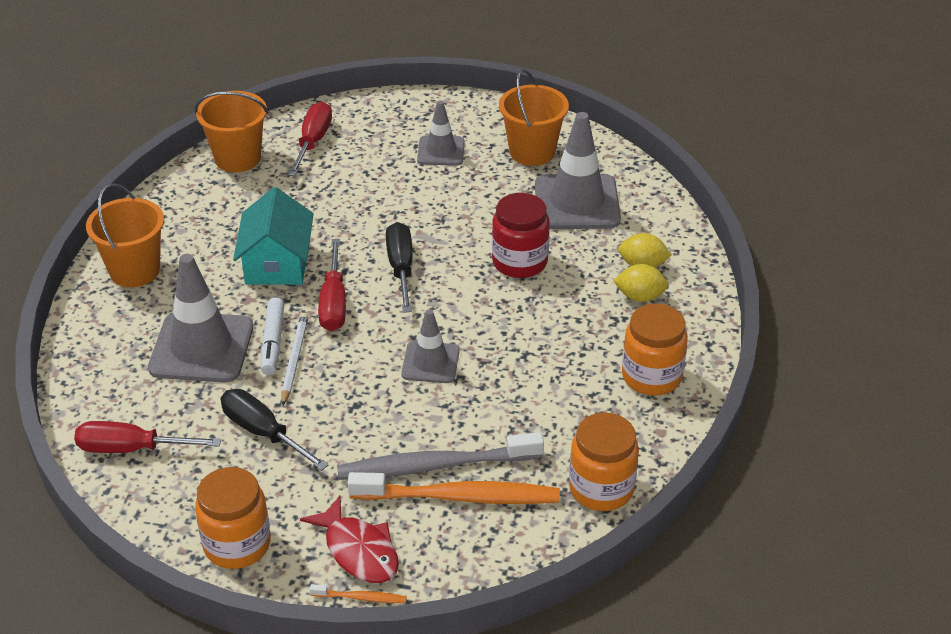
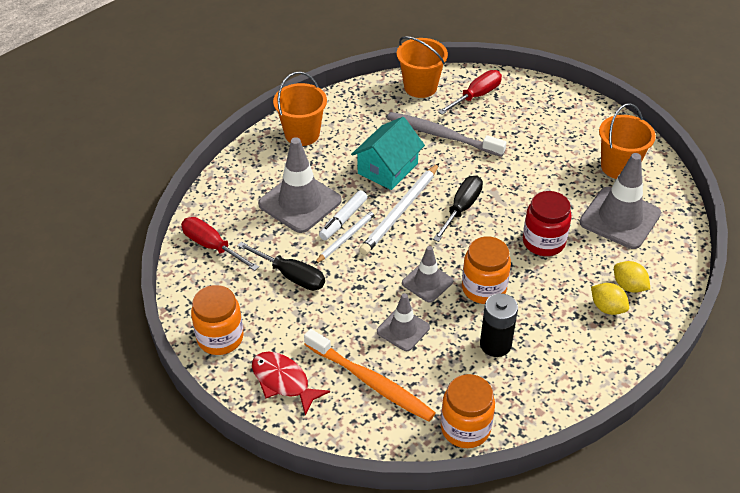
camera: 35 degrees right, 5 degrees up
(263, 433) = (291, 275): black screwdriver -> black screwdriver turned 135 degrees clockwise
(334, 302) = (400, 211): red screwdriver -> white pencil
(358, 550) = (283, 381): red fish -> red fish turned 135 degrees clockwise
(361, 598) = (260, 412): orange toothbrush -> none
(435, 465) = (373, 352): grey toothbrush -> grey toothbrush (442, 135)
(441, 151) = (555, 138): grey traffic cone -> grey traffic cone (403, 329)
(559, 389) = (495, 344): none -> black battery
(651, 376) = (566, 369): orange jar -> orange jar (484, 288)

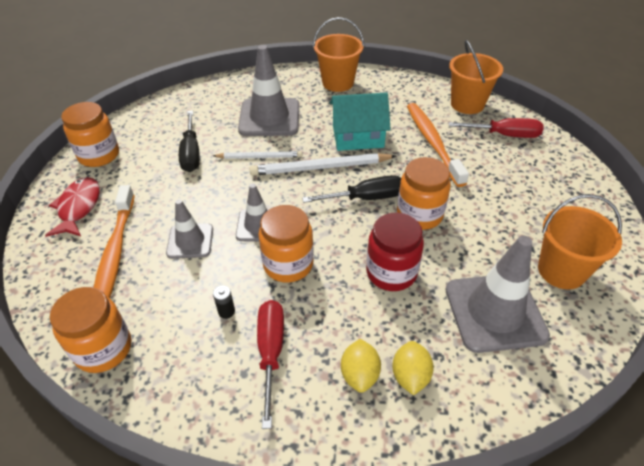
camera: 50 degrees right, 0 degrees up
(212, 246) = (184, 106): red screwdriver -> red screwdriver (271, 353)
(343, 219) = (276, 145): white marker -> none
(442, 135) = (432, 142): grey toothbrush -> orange toothbrush
(495, 344) = (226, 311): black battery -> black battery, size x0.46
(507, 193) = (419, 214): none -> orange jar

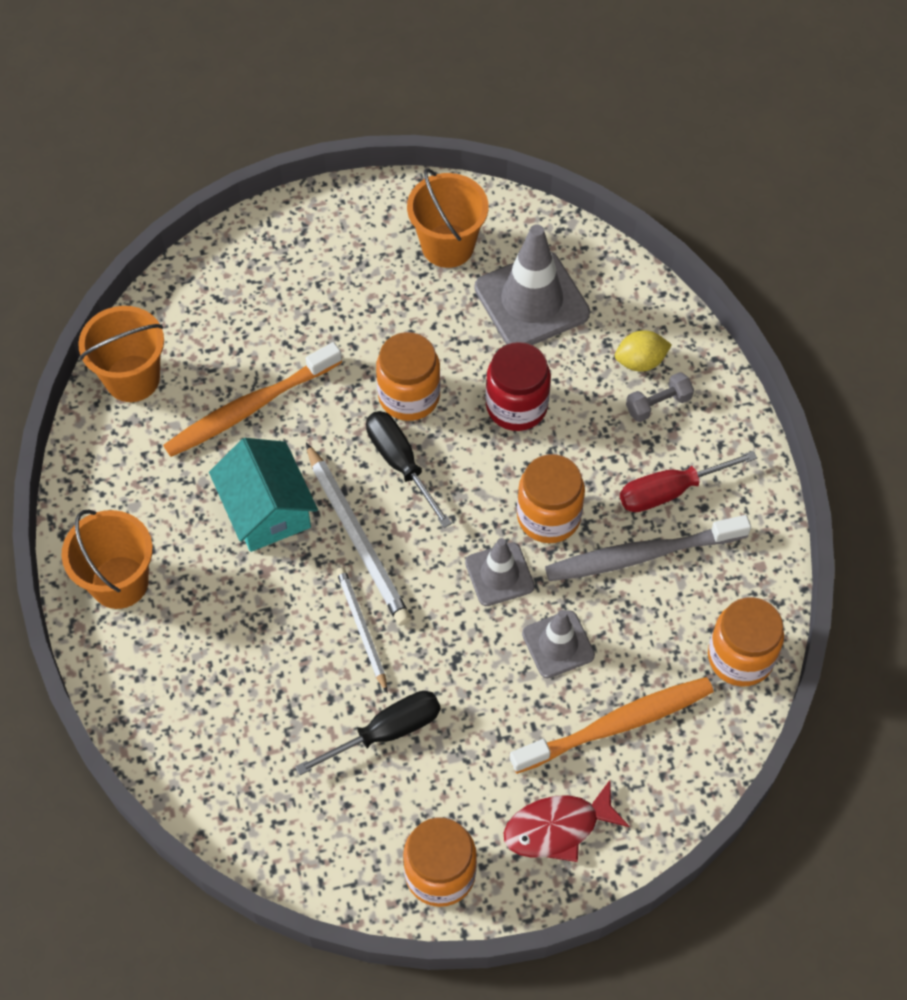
camera: 110 degrees left, 15 degrees up
(226, 311) = (641, 555): black battery -> grey toothbrush
(269, 118) = (257, 654): grey traffic cone -> none
(359, 374) = (658, 404): yellow lemon -> grey dumbbell
(504, 135) = (202, 322): red screwdriver -> none

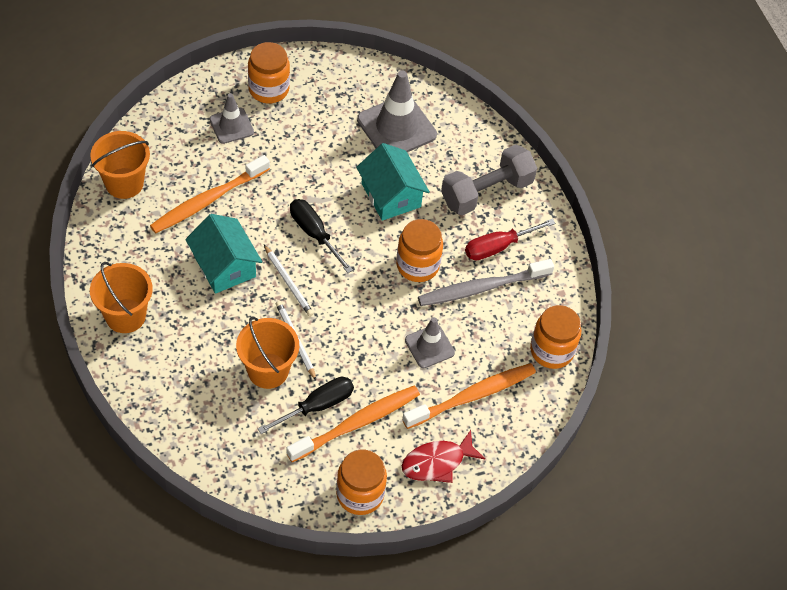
camera: 10 degrees left, 5 degrees down
(357, 537) = (288, 282): white pencil -> white pencil, size x0.62
(409, 396) = (317, 190): orange jar -> orange jar (269, 89)
(443, 761) = (357, 423): none -> orange toothbrush
(447, 246) = (336, 93): orange bucket -> orange bucket (268, 370)
(499, 574) = (387, 303): grey traffic cone -> grey traffic cone (231, 126)
(516, 406) = (391, 195): red jar -> turquoise house
(640, 361) = (472, 165): yellow lemon -> none
(658, 404) = (486, 192): grey dumbbell -> grey dumbbell, size x2.10

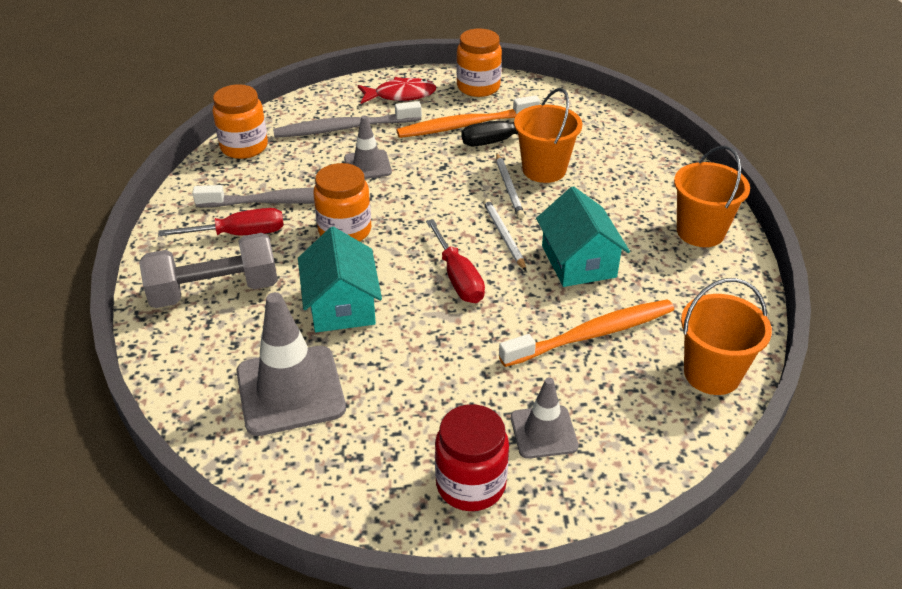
camera: 160 degrees left, 15 degrees down
(269, 89) = (470, 484): orange jar -> red jar
(314, 234) = (457, 277): black screwdriver -> red screwdriver
(472, 396) = (344, 128): orange toothbrush -> grey toothbrush

